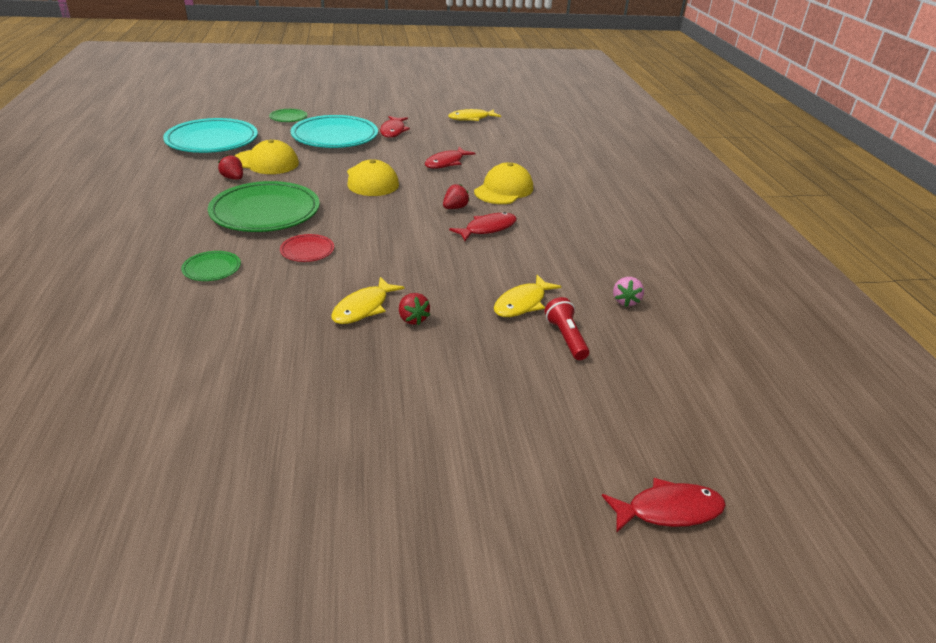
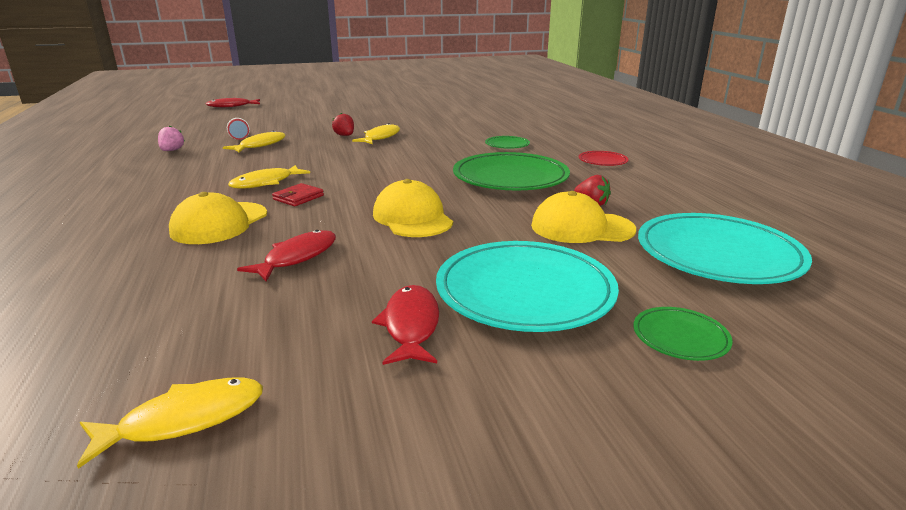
camera: 175 degrees right, 10 degrees down
(307, 251) = (442, 157): red plate -> red plate (602, 161)
(455, 208) = (298, 197): red strawberry -> red wallet
(487, 229) = (266, 183): red fish -> yellow fish

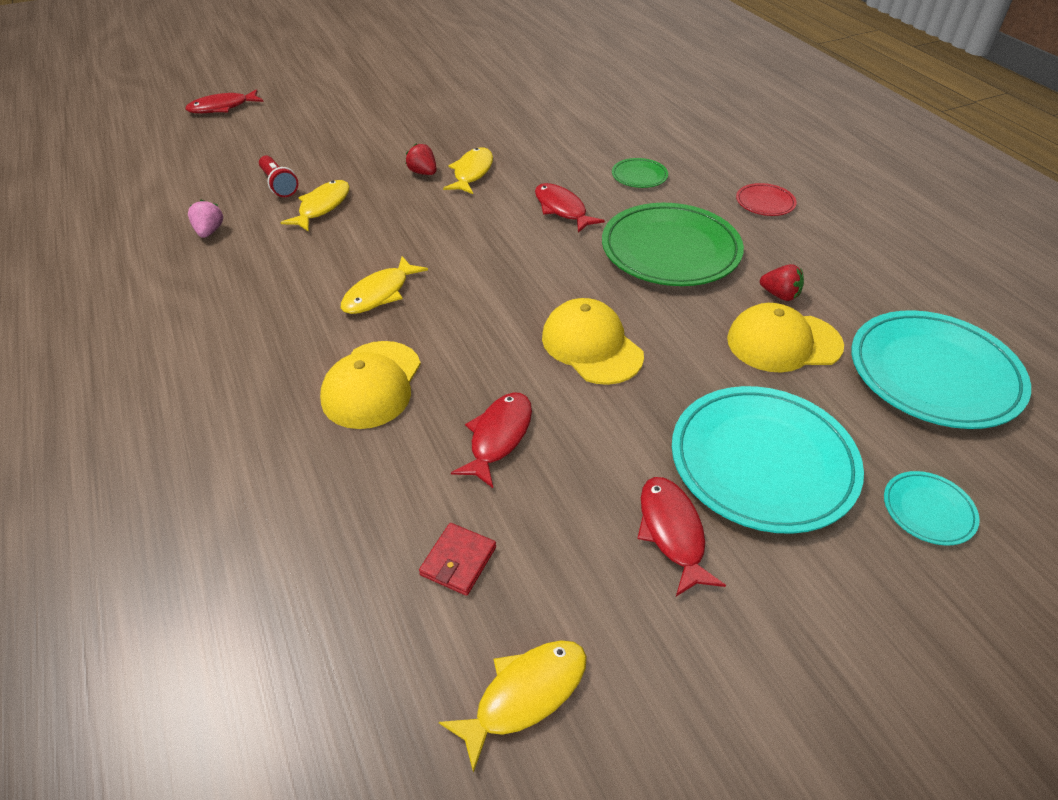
camera: 10 degrees left, 20 degrees up
(298, 197) = (437, 321): red wallet -> red wallet (458, 561)
(436, 155) = (562, 209): none -> red fish
(680, 337) = (928, 510): green plate -> turquoise plate

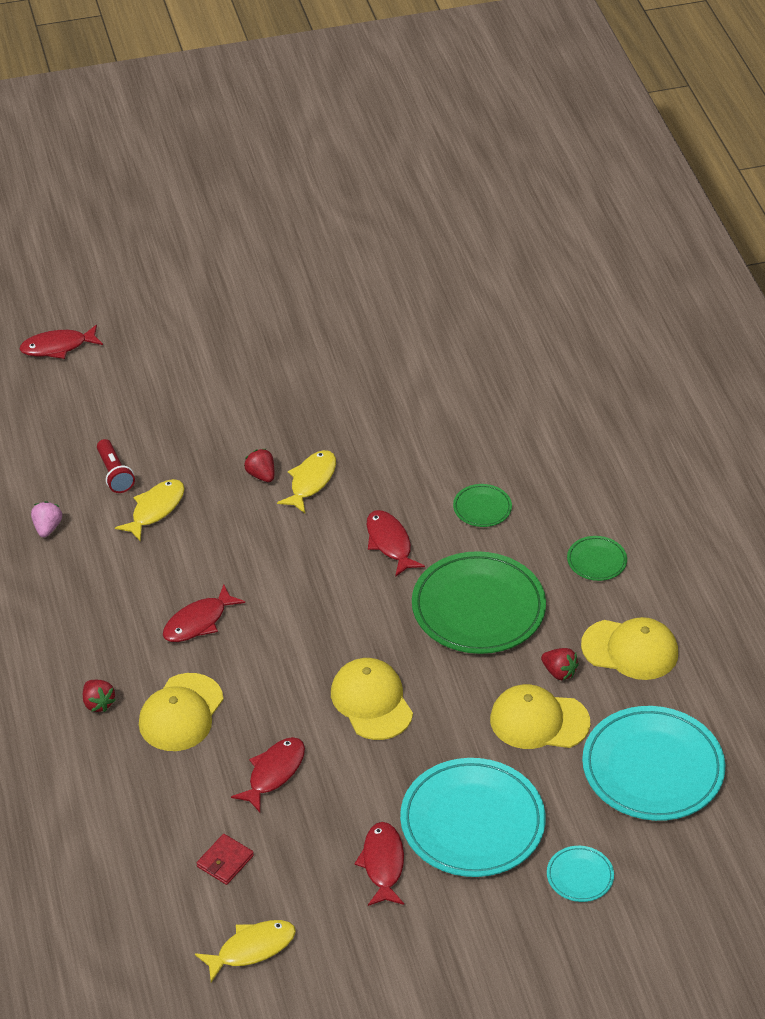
camera: 10 degrees right, 0 degrees up
(269, 387) = (98, 703): none -> red strawberry
(379, 293) = (198, 622): yellow fish -> red fish
(765, 203) = (596, 561): red plate -> green plate
(839, 268) = (630, 650): none -> yellow cap

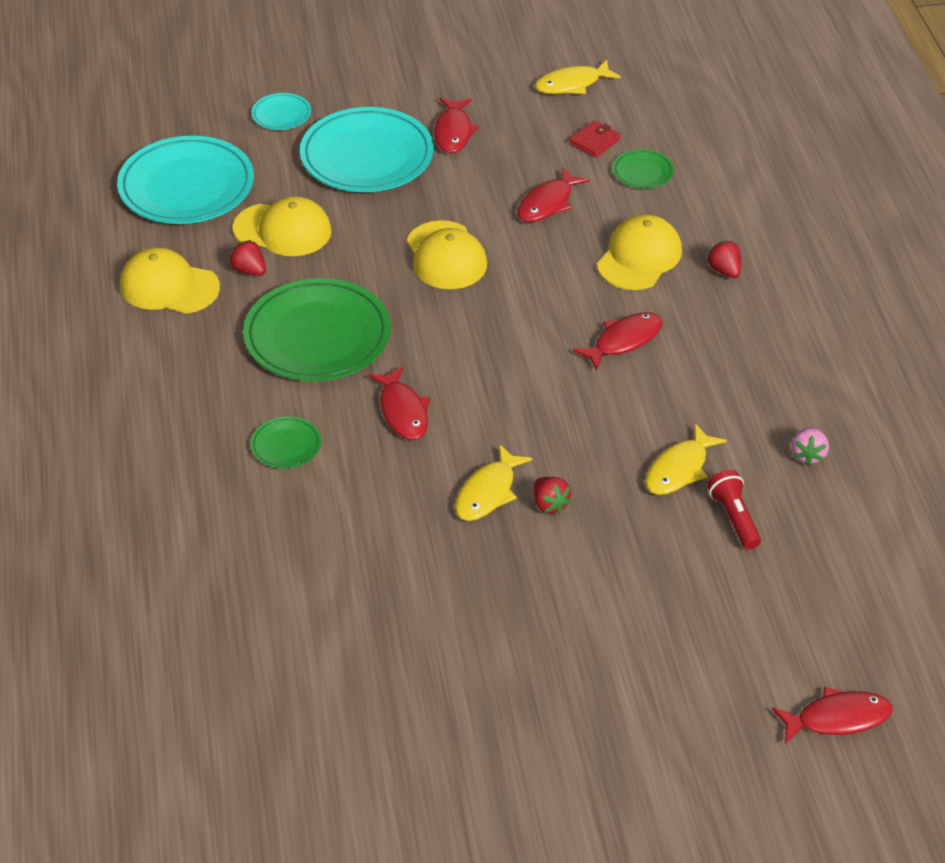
camera: 175 degrees left, 0 degrees up
(596, 561) = (172, 377): green plate -> green plate (643, 172)

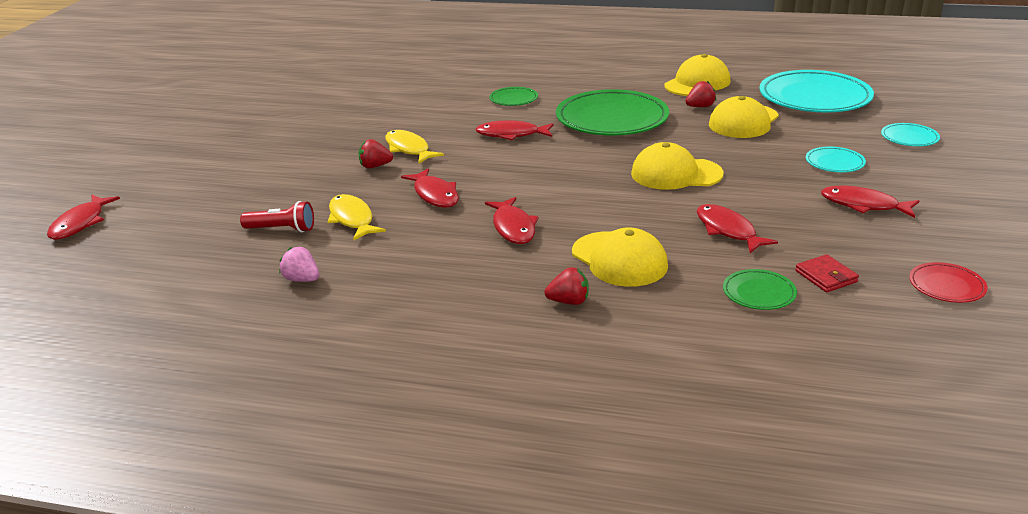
camera: 115 degrees right, 15 degrees down
(367, 156) = (834, 163): turquoise plate -> turquoise plate, size x0.46
(572, 84) = (946, 286): yellow fish -> red plate
(590, 423) = (435, 195): none -> red fish

